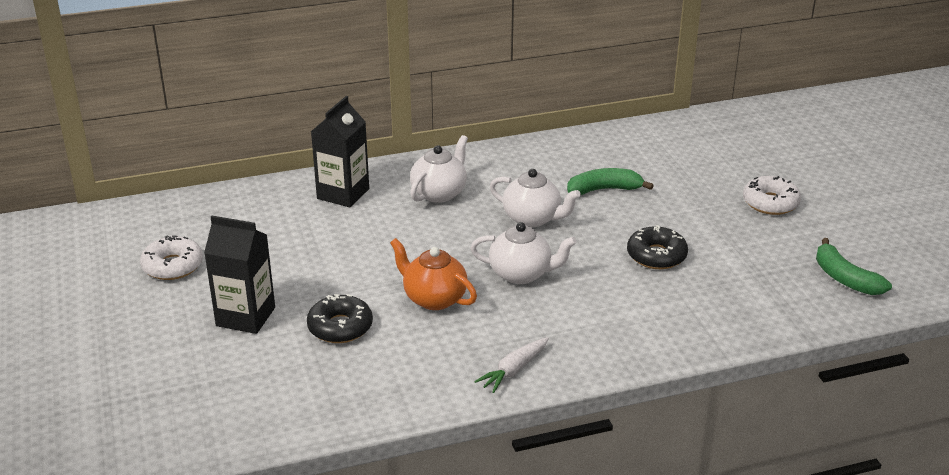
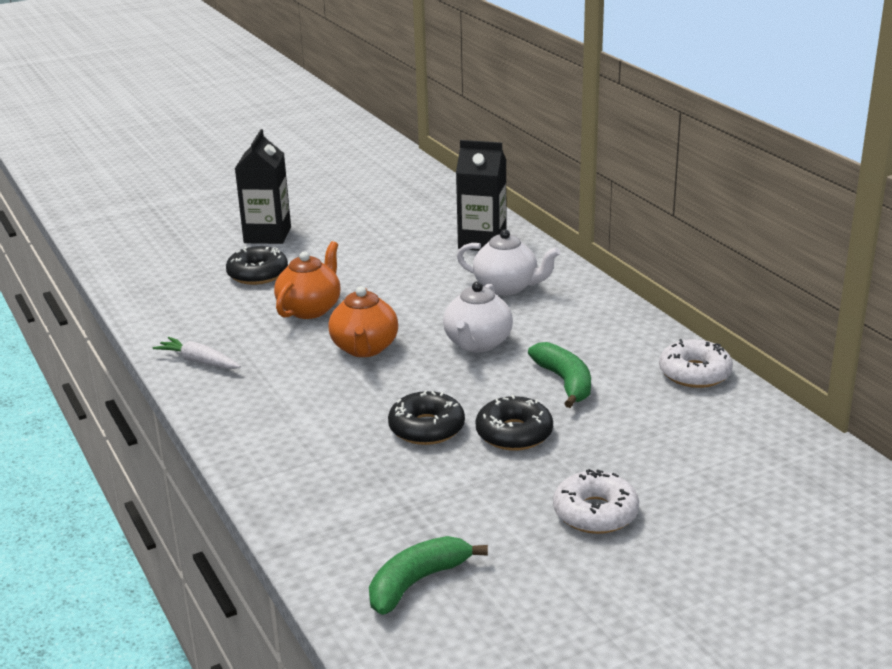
camera: 80 degrees right, 5 degrees down
(173, 266) = (335, 196): white donut -> white donut (694, 373)
(521, 274) = (364, 348): white teapot -> orange teapot
(671, 219) = (514, 433): none -> black donut

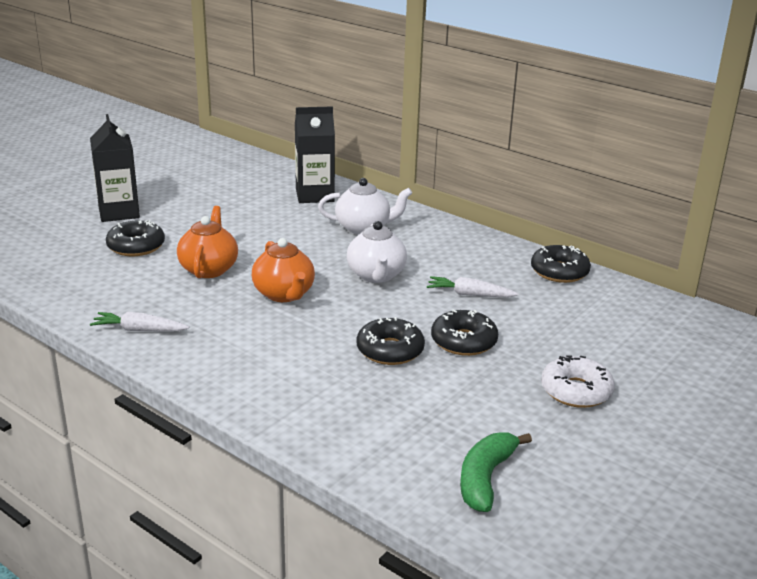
camera: 25 degrees left, 0 degrees up
(564, 382) = (469, 294): green banana -> white carrot
(694, 373) = (559, 272): white donut -> black donut

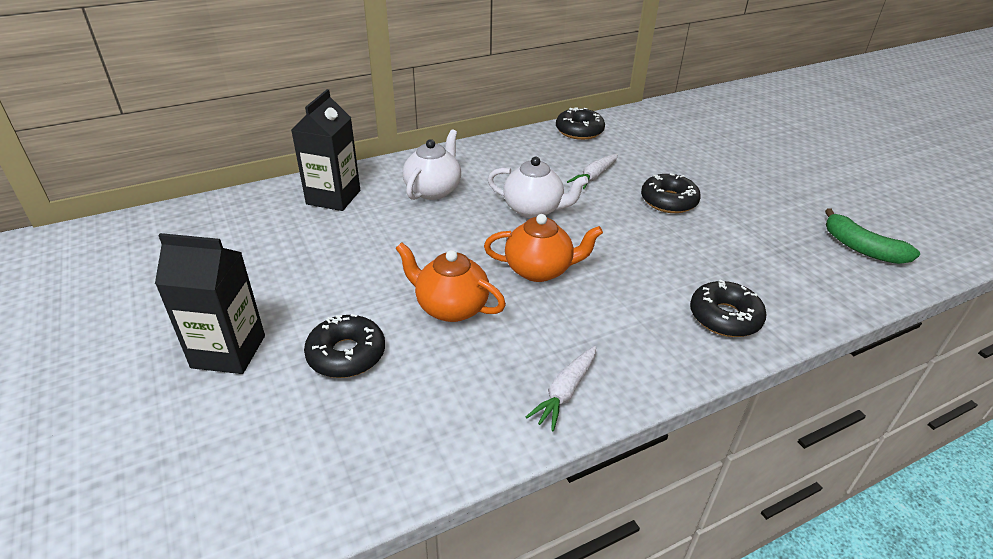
camera: 65 degrees left, 10 degrees up
(390, 350) = (670, 239): black donut -> black donut (724, 317)
(576, 391) = (753, 179): white donut -> none

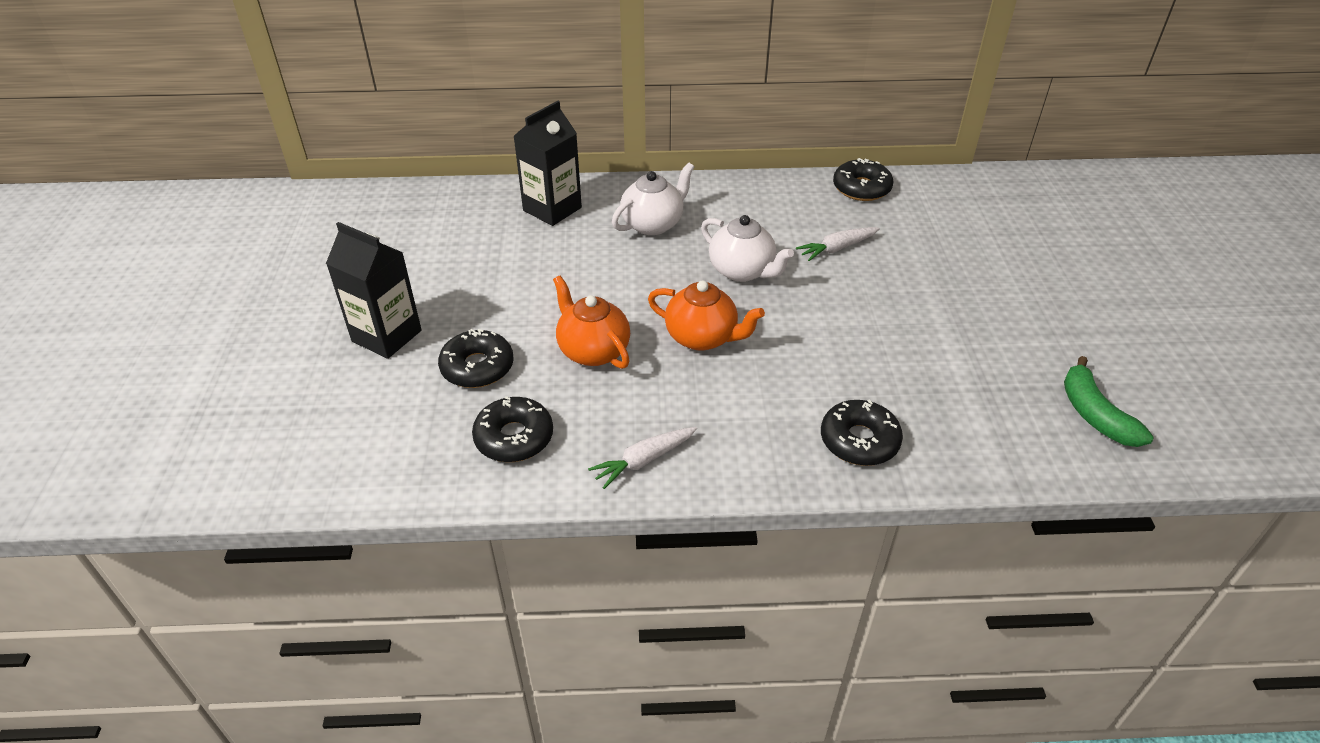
camera: 25 degrees right, 5 degrees up
(668, 201) = (901, 298): black donut -> black donut (514, 437)

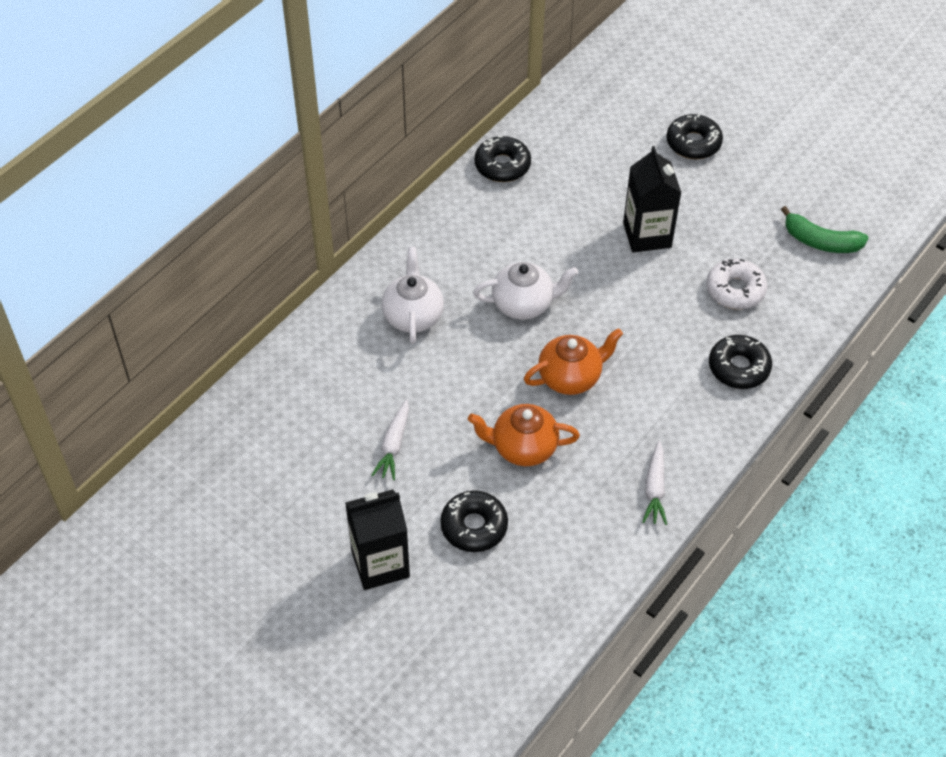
camera: 50 degrees left, 10 degrees up
(514, 437) = (568, 546): black donut -> black donut (693, 143)
(552, 209) = (323, 364): black carton -> black carton (647, 235)
(837, 248) = (554, 234): white carrot -> white carrot (393, 445)
(944, 387) = (735, 290): none -> white donut

